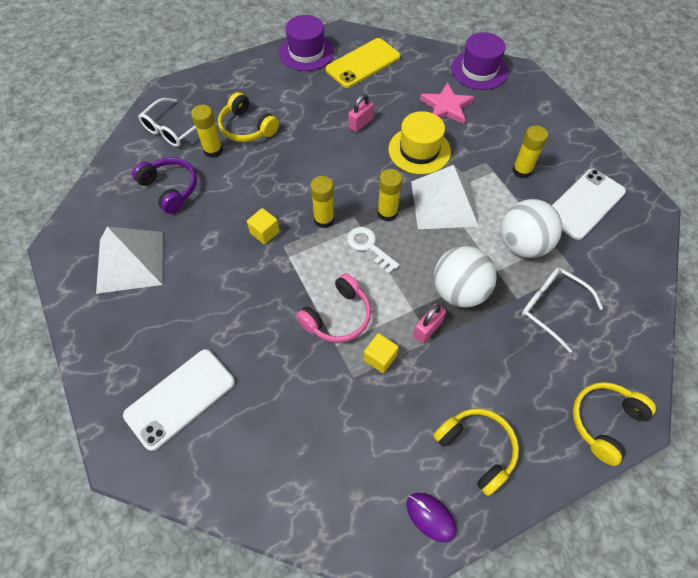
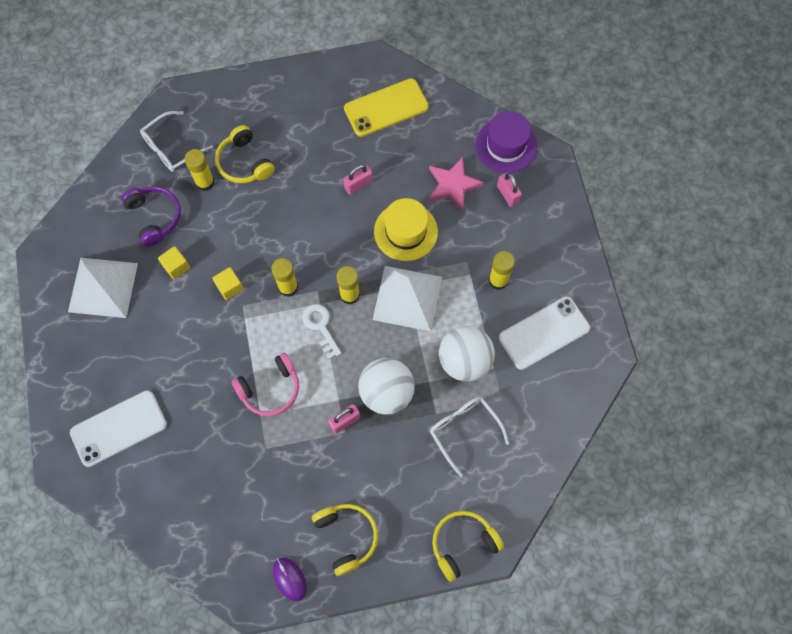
camera: 15 degrees right, 10 degrees up
(306, 52) = (331, 79): purple hat -> none
(380, 358) = (294, 437): yellow cube -> yellow cube (176, 266)
(498, 104) = (507, 194): none -> pink padlock

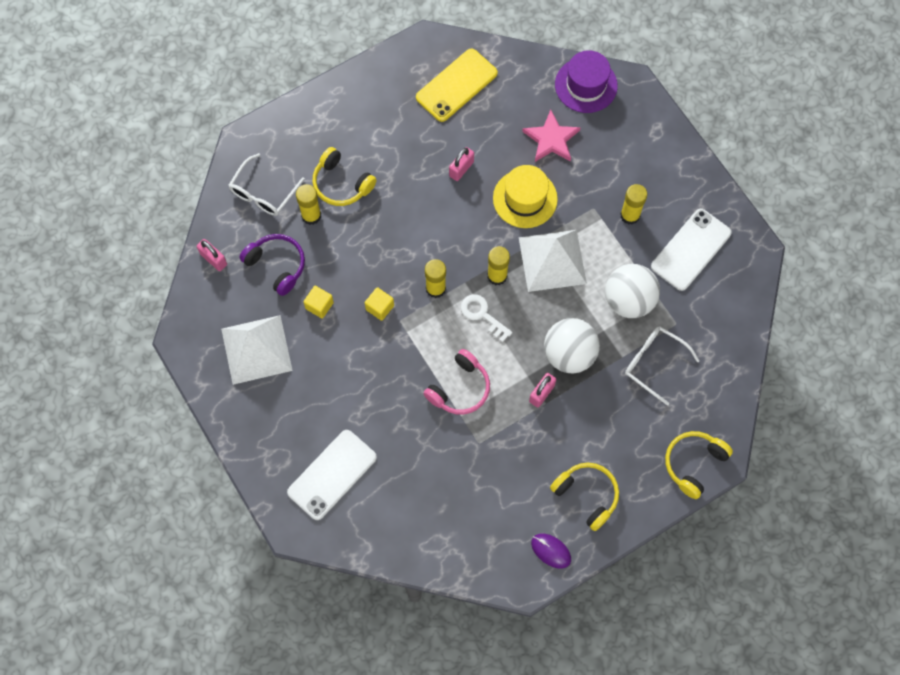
camera: 20 degrees left, 0 degrees up
(507, 194) = (606, 131): pink padlock -> pink padlock (213, 259)

